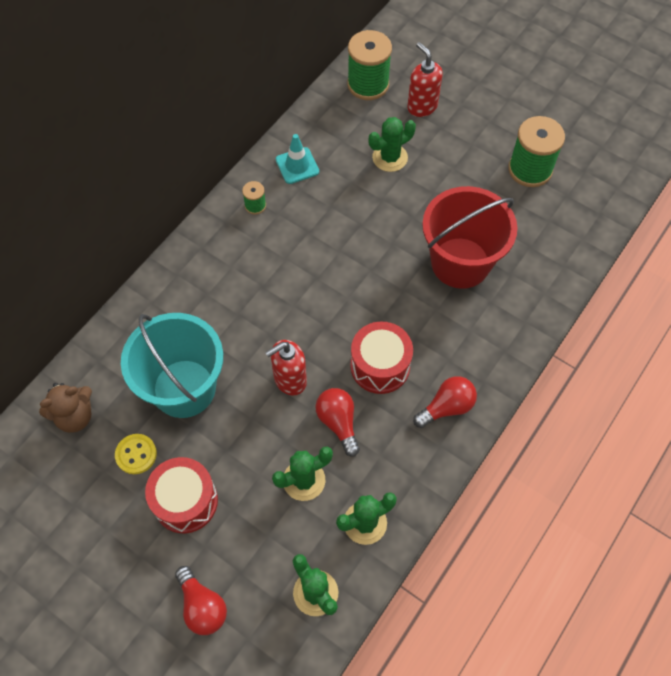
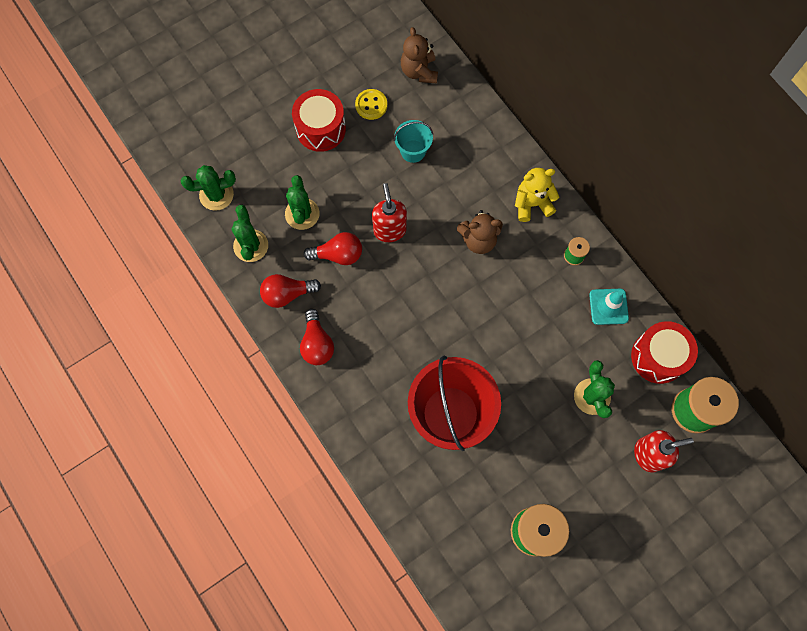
camera: 110 degrees right, 10 degrees up
(184, 388) = (413, 151): turquoise bucket -> turquoise bucket, size x0.48
(202, 606) = (241, 120): red light bulb -> red light bulb (287, 294)
(211, 255) = (532, 204): none -> yellow teddy bear
(269, 292) = (478, 240): none -> brown teddy bear
(380, 366) = (374, 304): red drum -> red drum (658, 357)

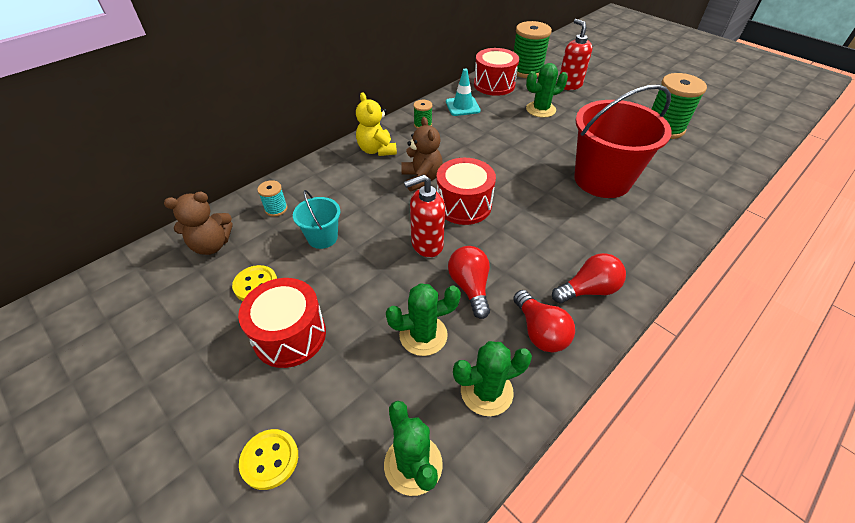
camera: 100 degrees left, 25 degrees down
(238, 120) = (269, 459): none -> yellow button
(434, 270) = (463, 205): none -> red drum
(455, 115) = (276, 209): none -> turquoise spool

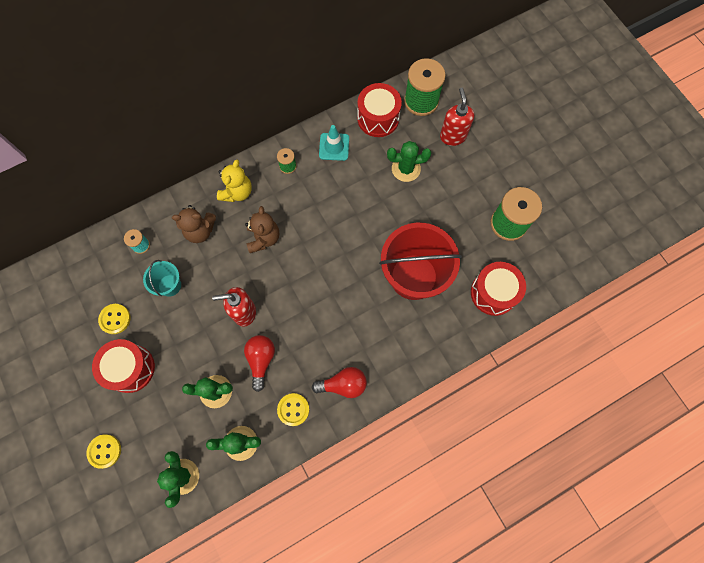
camera: 15 degrees right, 25 degrees up
(211, 245) = (89, 272): brown teddy bear -> brown teddy bear (200, 231)
(377, 150) = (237, 192): yellow teddy bear -> yellow teddy bear turned 150 degrees counterclockwise
(463, 205) = (286, 277): red drum -> red drum (493, 293)
(540, 331) = (293, 409): red light bulb -> yellow button

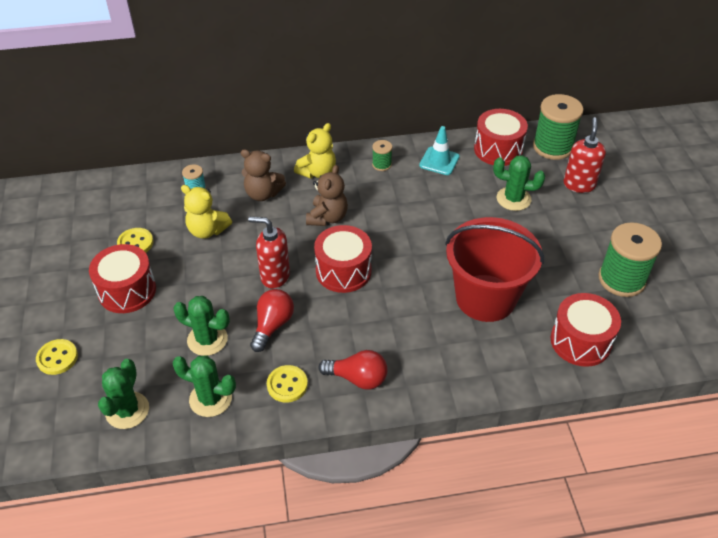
camera: 20 degrees right, 25 degrees down
(169, 285) = (207, 230): turquoise bucket -> yellow teddy bear
(296, 288) = (343, 271): none -> red drum

